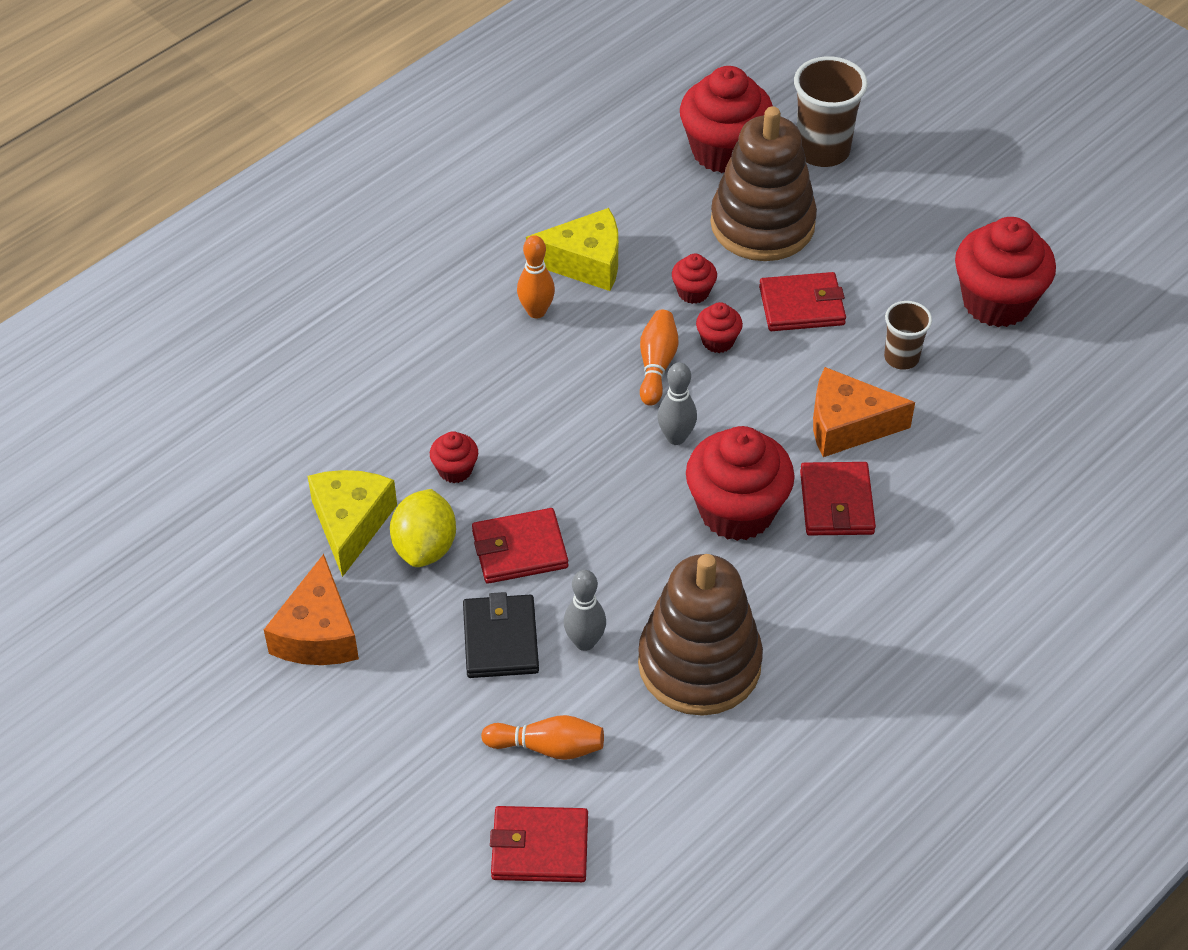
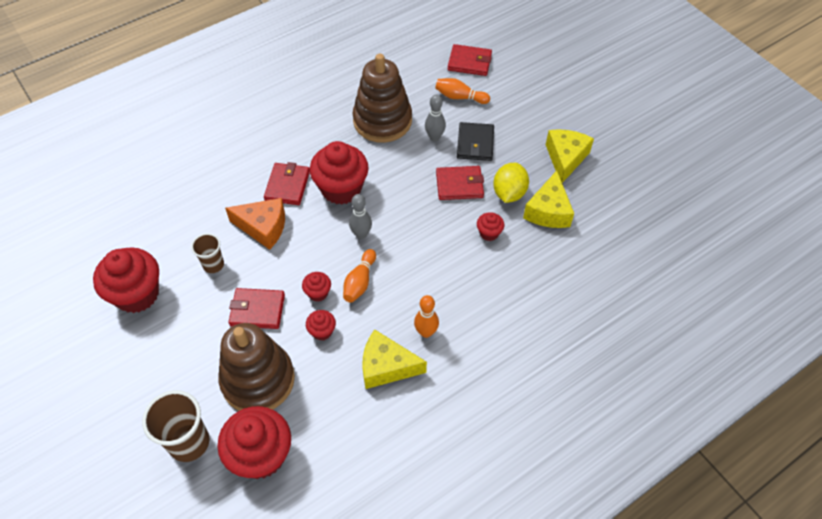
camera: 170 degrees left, 5 degrees up
(318, 633) = (565, 158): orange cheese -> yellow cheese

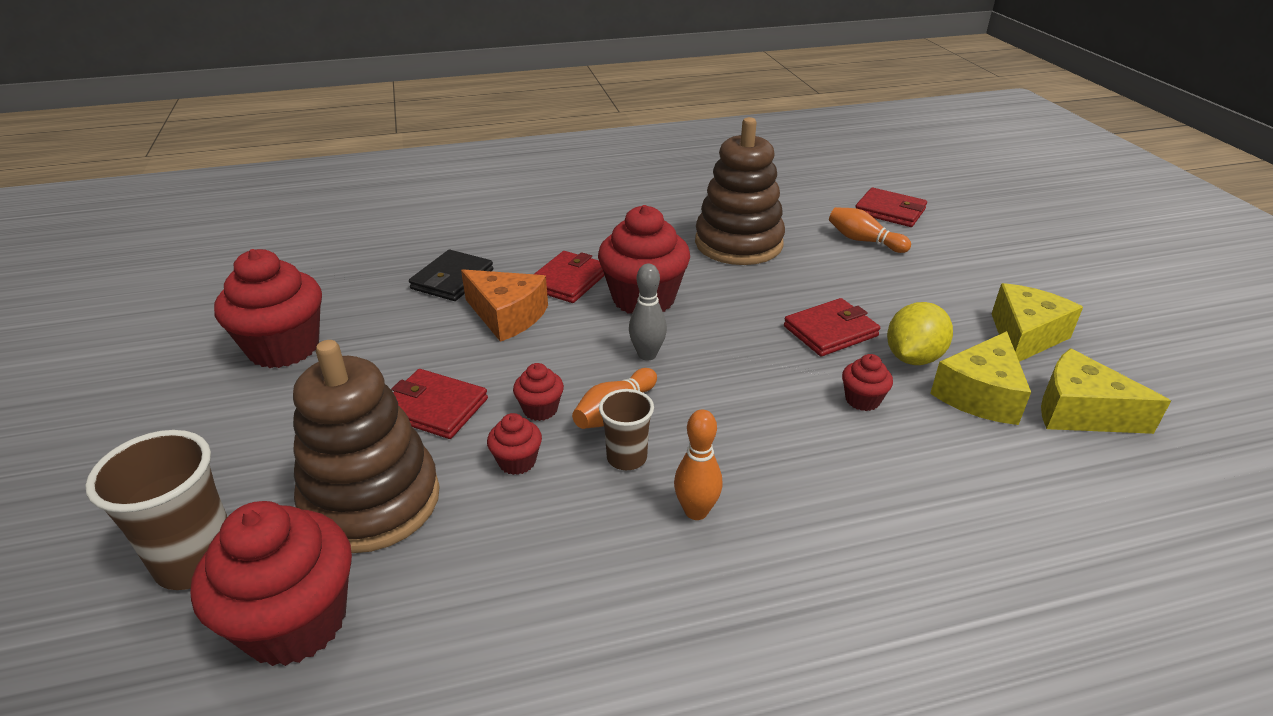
camera: 20 degrees right, 20 degrees down
(213, 265) = (410, 340): brown cup -> brown cup (626, 458)
(386, 367) = (599, 545): yellow cheese -> yellow cheese (1080, 412)
(434, 137) = (810, 273): grey bowling pin -> none
(459, 185) = (830, 331): red wallet -> red wallet turned 45 degrees counterclockwise
(475, 143) = (872, 291): black wallet -> black wallet (452, 279)

